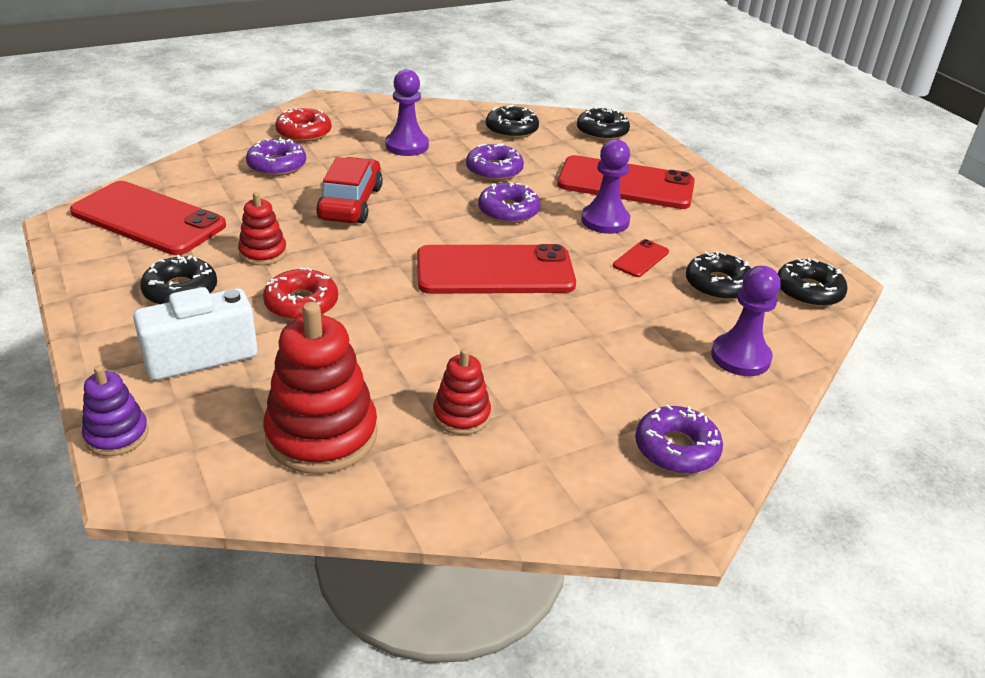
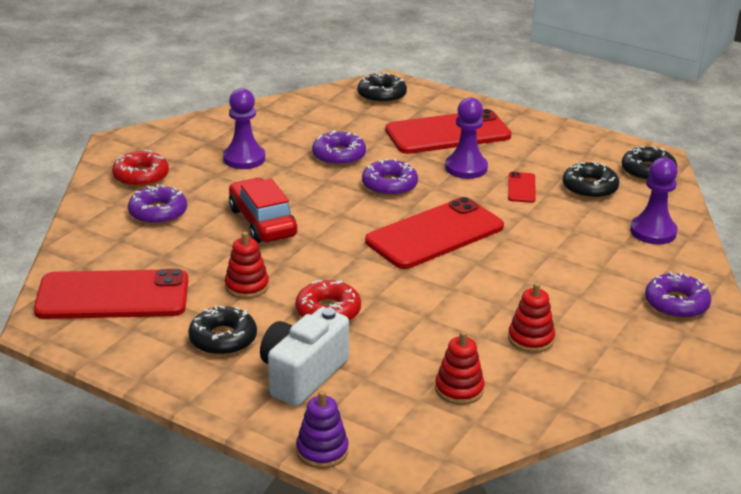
camera: 30 degrees left, 5 degrees down
(322, 435) = (459, 389): red stacking toy -> red stacking toy, size x0.54
(511, 129) = (310, 116): black donut -> none

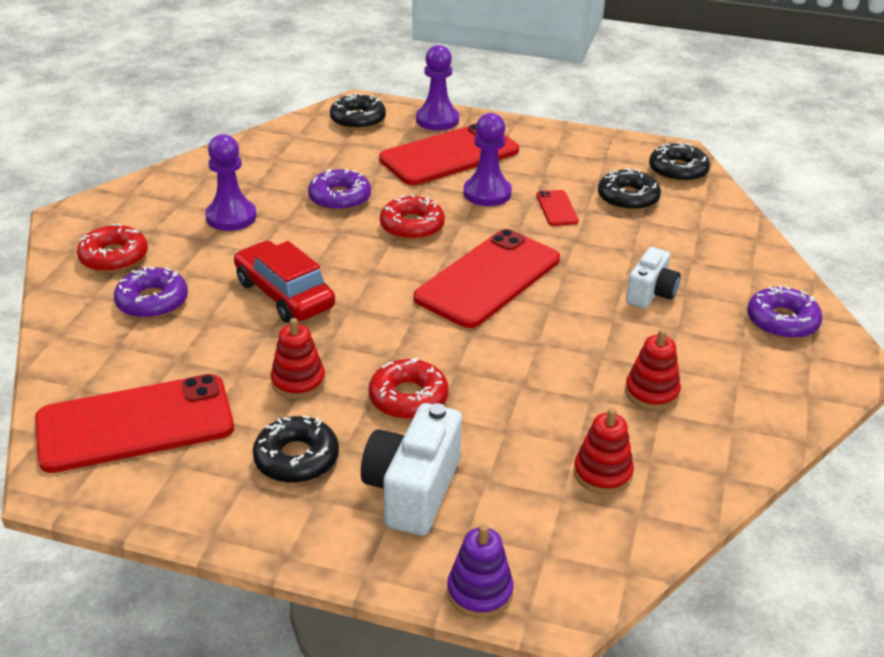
camera: 15 degrees left, 5 degrees up
(389, 185) = (412, 226): purple donut -> red donut
(570, 265) = (651, 293): none -> white camera
(653, 232) = (717, 240): purple pawn -> purple pawn (437, 120)

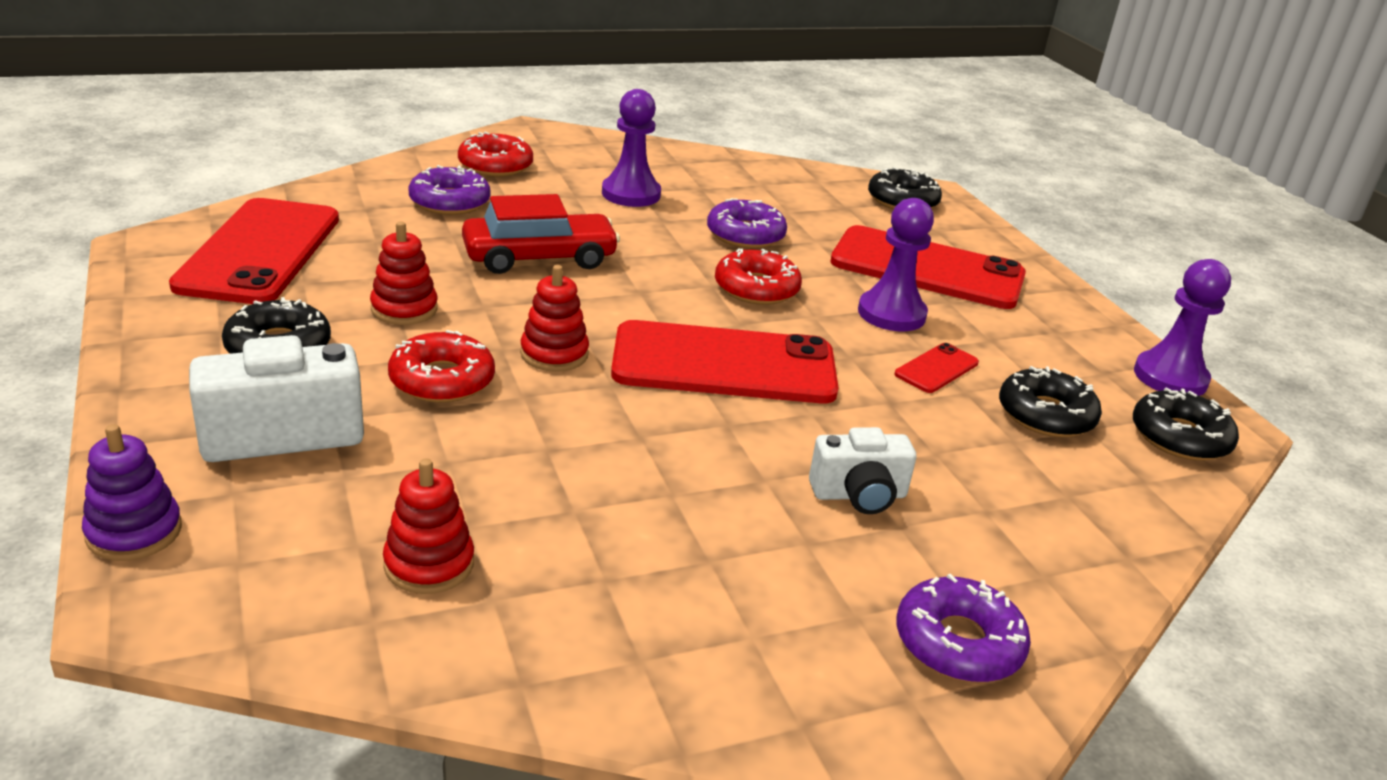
camera: 50 degrees right, 5 degrees down
(135, 424) = (259, 251): red phone -> red phone turned 60 degrees clockwise
(284, 294) = (539, 258): red car -> red car turned 60 degrees clockwise
(437, 120) = (983, 242): purple pawn -> purple pawn (1170, 377)
(651, 392) = (640, 558): red stacking toy -> red stacking toy (554, 354)

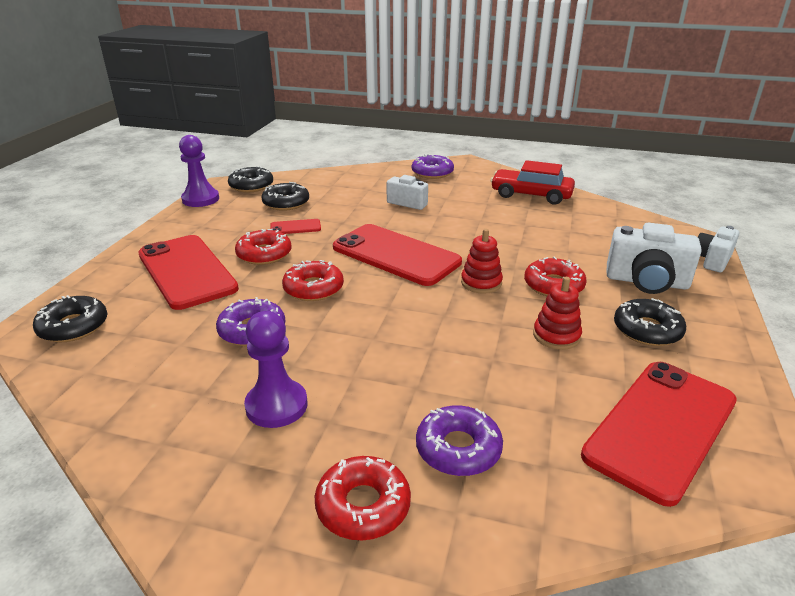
camera: 140 degrees left, 0 degrees up
(134, 532) = (712, 260): purple stacking toy -> white camera
(429, 564) = (591, 224): red stacking toy -> none
(539, 258) = (430, 353): red car -> red car (531, 195)
(891, 314) = (264, 254): purple pawn -> red donut

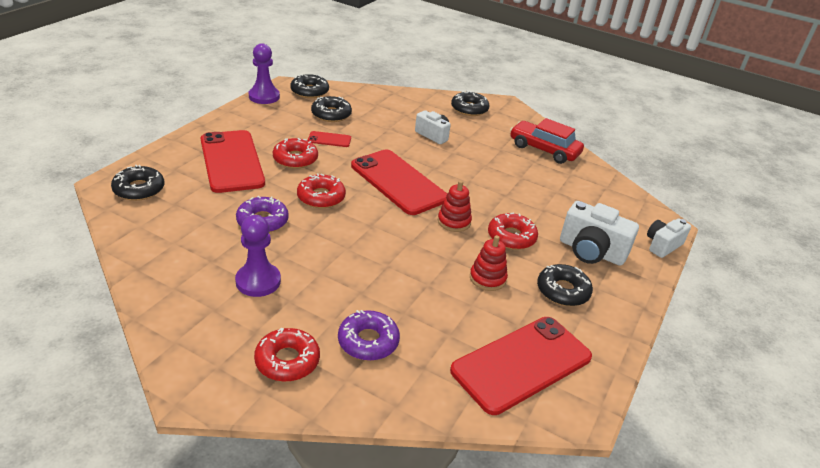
camera: 10 degrees right, 5 degrees up
(432, 173) = (469, 109): purple donut -> black donut

